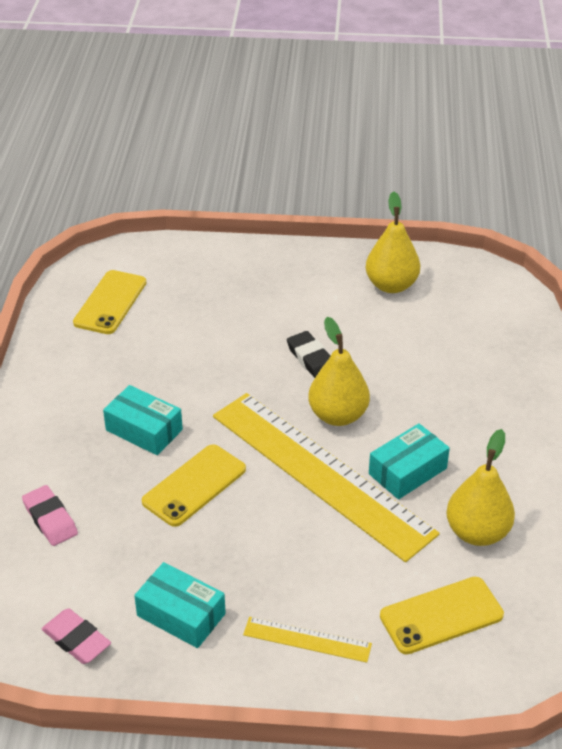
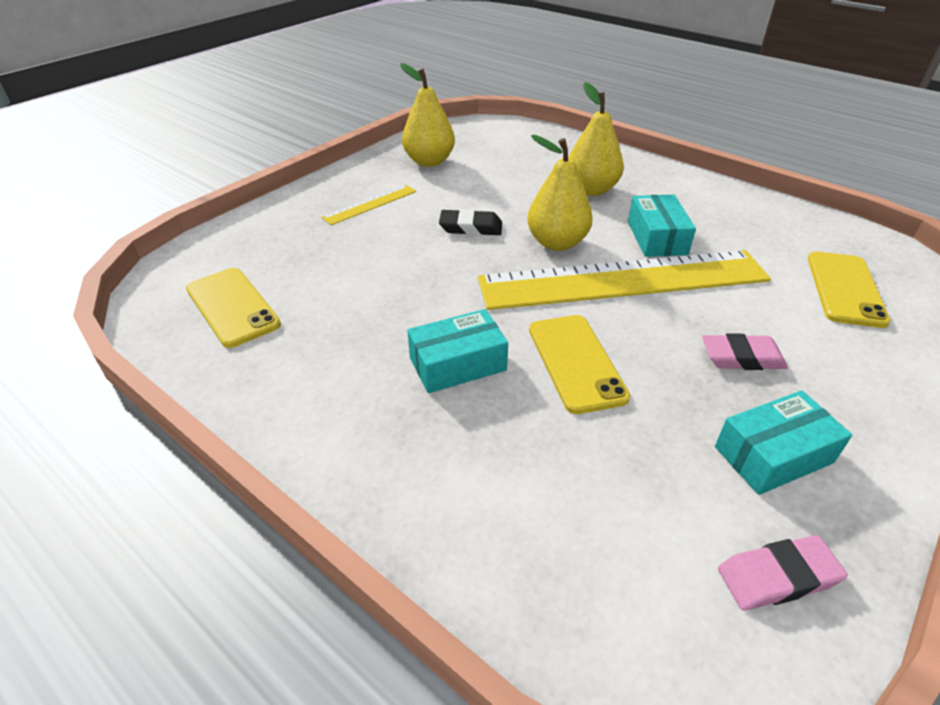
camera: 55 degrees left, 0 degrees up
(50, 519) = (536, 509): pink eraser -> pink eraser (742, 357)
(307, 639) = (848, 376): yellow ruler -> yellow ruler (370, 204)
(477, 532) = (753, 235): yellow pear -> yellow pear (591, 190)

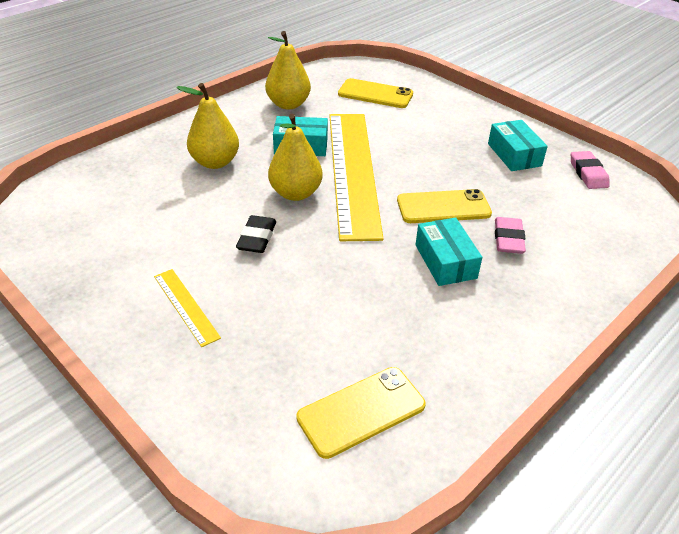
camera: 85 degrees left, 0 degrees up
(429, 161) = (105, 256): yellow pear -> yellow pear (288, 104)
(742, 357) = (438, 144): pink eraser -> pink eraser (508, 239)

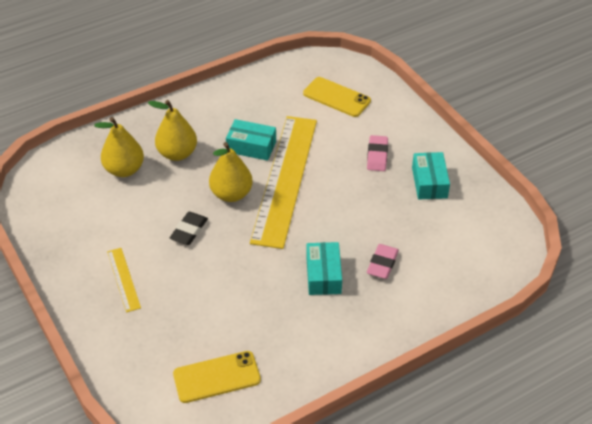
camera: 15 degrees right, 5 degrees up
(288, 104) = (256, 99): yellow pear -> yellow pear (124, 170)
(443, 207) = (344, 226): yellow phone -> none
(588, 173) = (484, 212): pink eraser -> pink eraser (377, 156)

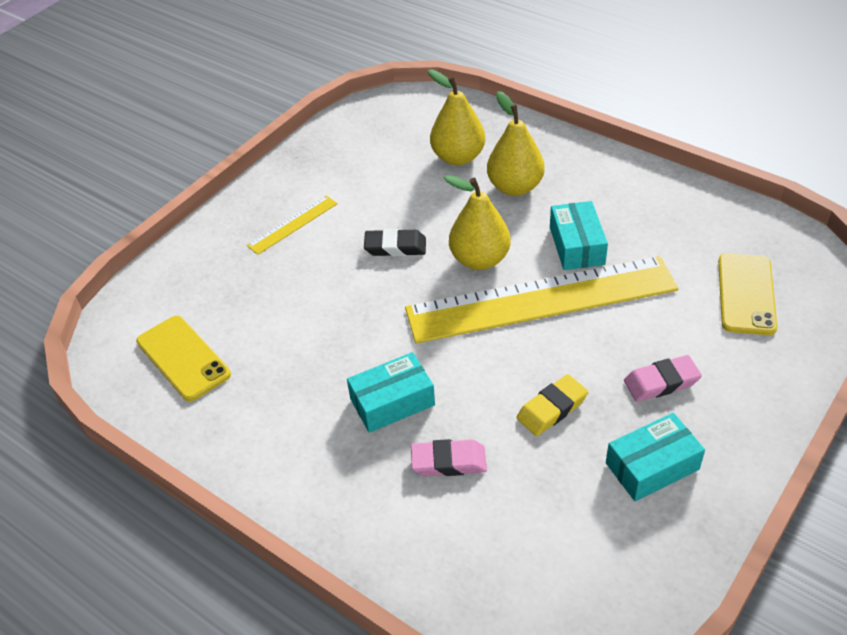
camera: 70 degrees right, 0 degrees up
(370, 206) = (552, 409): none -> yellow eraser

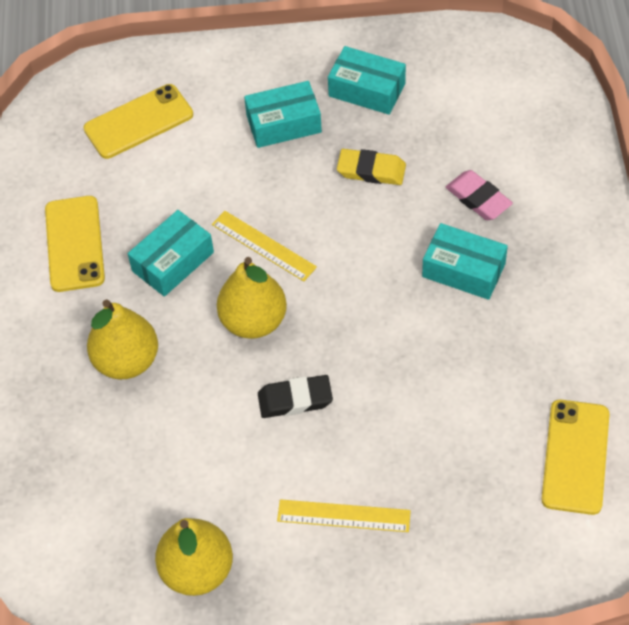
camera: 130 degrees left, 10 degrees up
(395, 246) = (295, 400): black eraser -> black eraser turned 60 degrees counterclockwise
(458, 157) = (117, 444): yellow pear -> yellow pear (197, 570)
(541, 300) = (263, 245): yellow ruler -> yellow ruler, size x0.42
(644, 206) = (75, 244): none -> yellow phone
(661, 382) = (284, 124): pink eraser -> turquoise box

